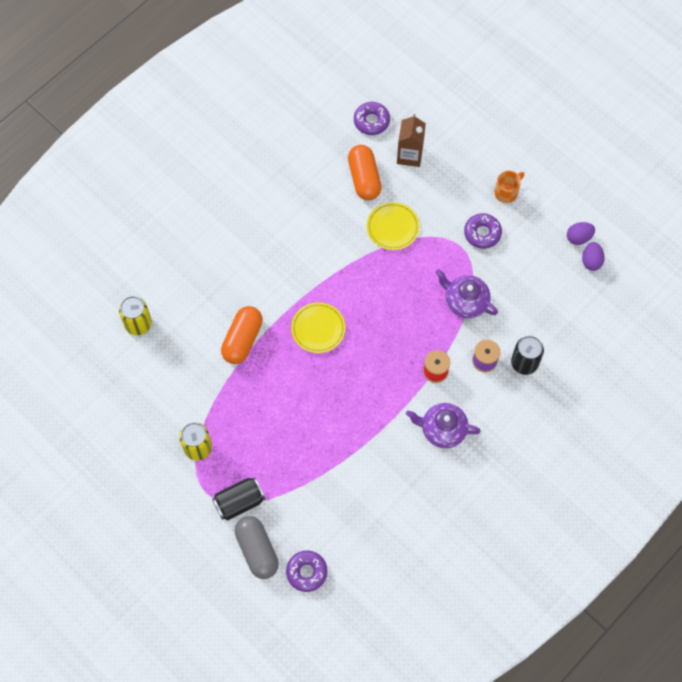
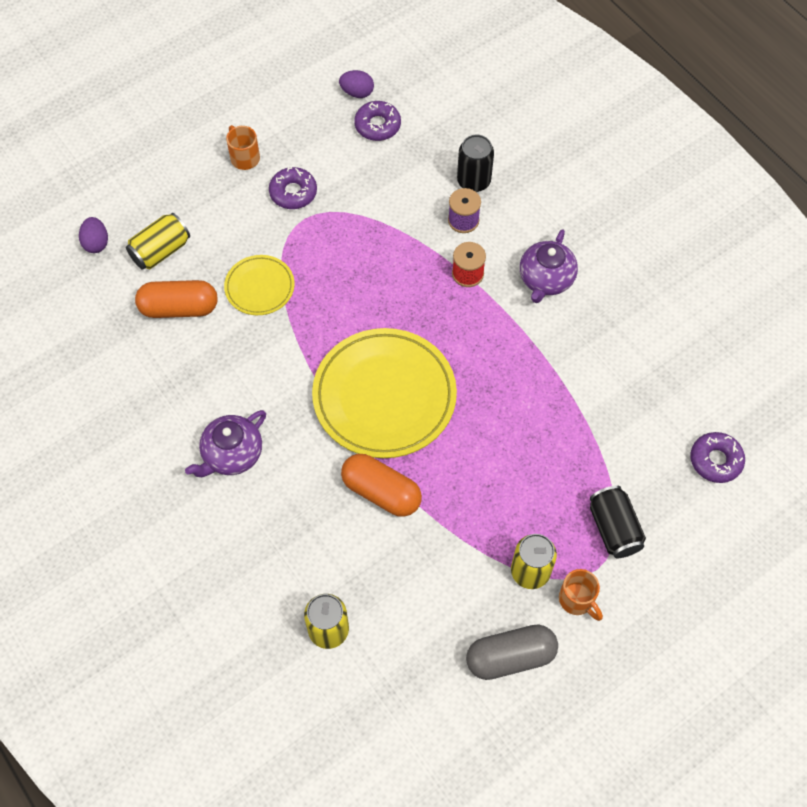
camera: 80 degrees left, 5 degrees down
(181, 482) = (577, 600): none -> orange mug
(257, 550) = (682, 516): grey capsule -> grey capsule (510, 657)
(318, 329) = (384, 396): yellow plate -> yellow plate, size x1.96
(371, 121) = (96, 286): purple donut -> purple donut (377, 125)
(409, 155) = (161, 251): brown carton -> yellow can
(465, 301) = (381, 226): purple teapot -> purple teapot (232, 454)
(578, 237) = (324, 98): purple egg -> purple egg (96, 243)

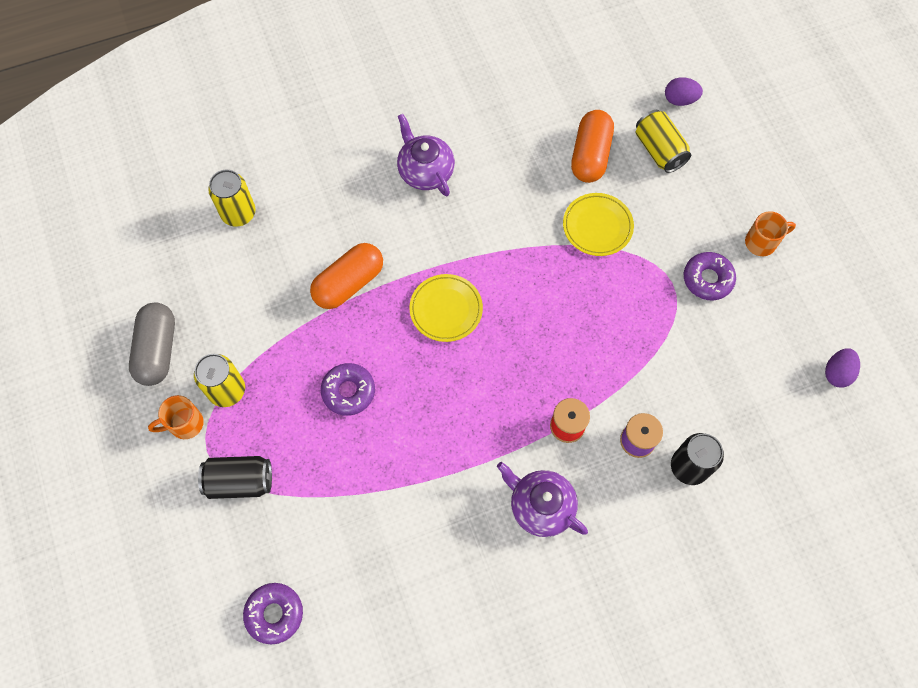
camera: 105 degrees right, 5 degrees up
(377, 125) = (785, 383): purple donut -> purple donut (348, 391)
(384, 396) = (446, 309): yellow plate -> yellow plate, size x0.51

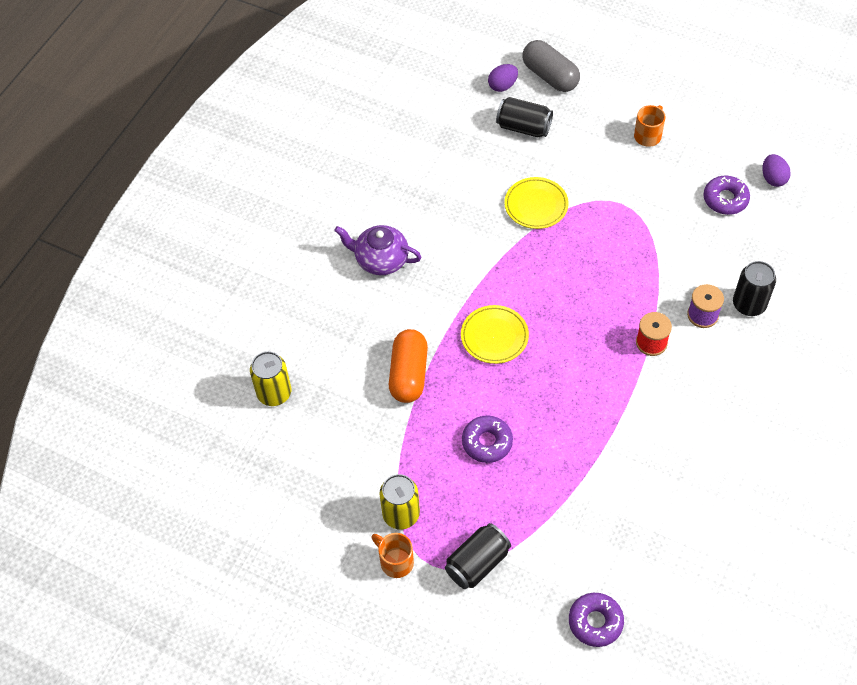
camera: 40 degrees left, 10 degrees down
(157, 350) = (319, 532): grey capsule -> grey capsule (550, 76)
(185, 424) = (395, 561): orange mug -> orange mug turned 105 degrees clockwise
(540, 506) = (688, 404): purple teapot -> none
(590, 155) = (482, 164): orange capsule -> none
(659, 150) = (523, 127): yellow can -> black can
(707, 279) = (639, 184): purple donut -> purple donut (725, 199)

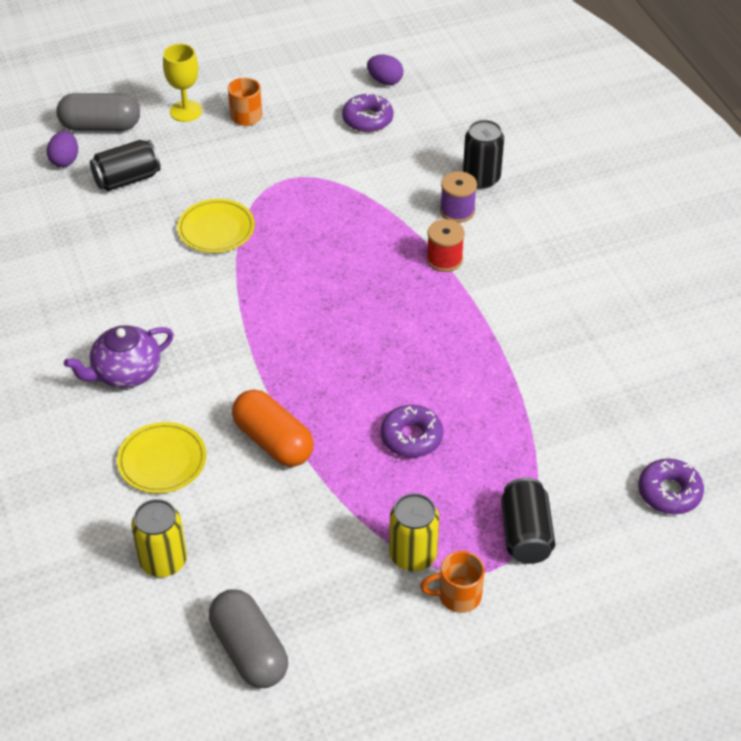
camera: 50 degrees left, 10 degrees down
(257, 485) = (249, 650): none -> grey capsule
(494, 336) = (311, 353): yellow plate -> yellow plate (162, 461)
(614, 104) = (186, 111): none -> yellow goblet

